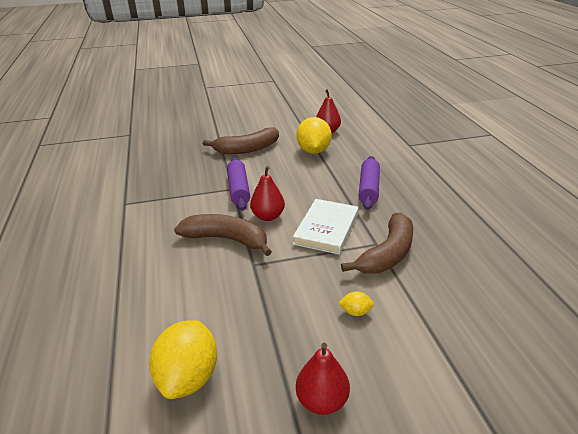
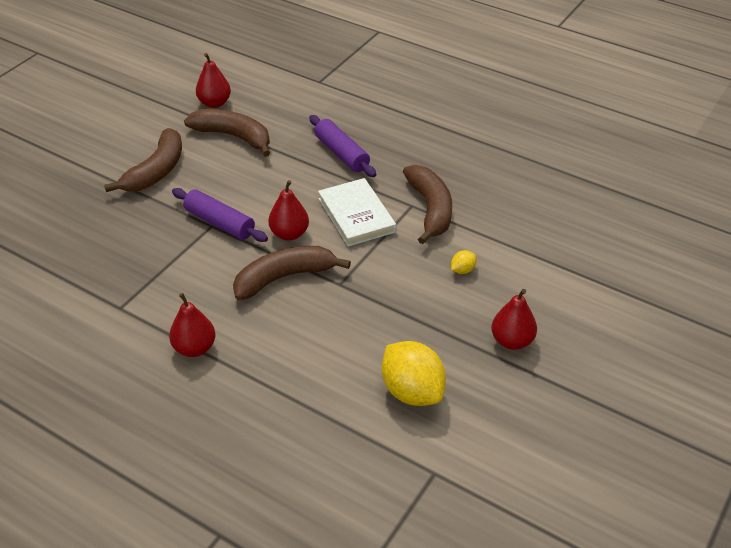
camera: 45 degrees left, 10 degrees up
(120, 247) = (194, 348): none -> red pear
(313, 151) = (233, 137): yellow lemon -> brown banana

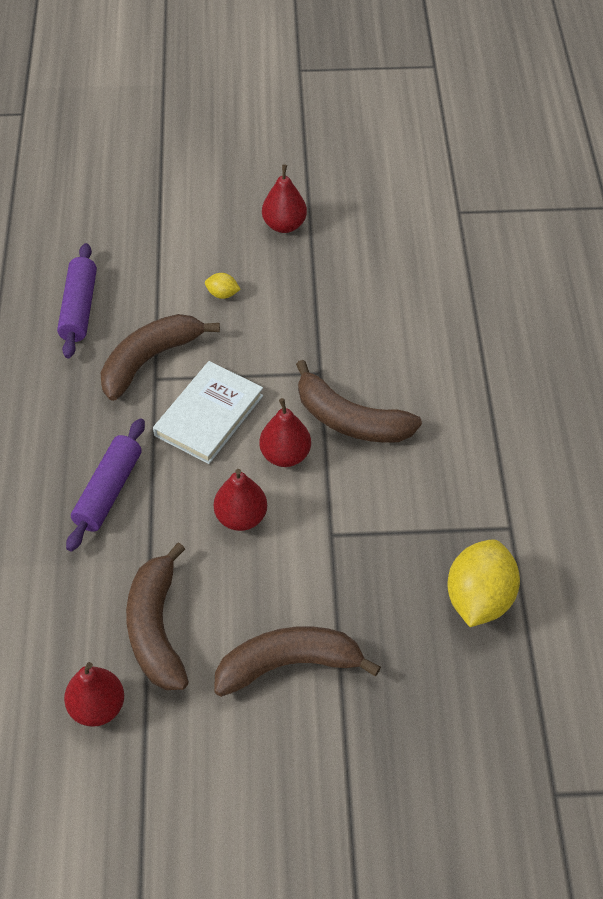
camera: 125 degrees left, 10 degrees up
(194, 348) = (496, 430): red pear -> red pear (241, 517)
(219, 223) = (321, 529): purple rolling pin -> purple rolling pin (79, 308)
(412, 391) = (397, 259): yellow lemon -> yellow lemon (479, 599)

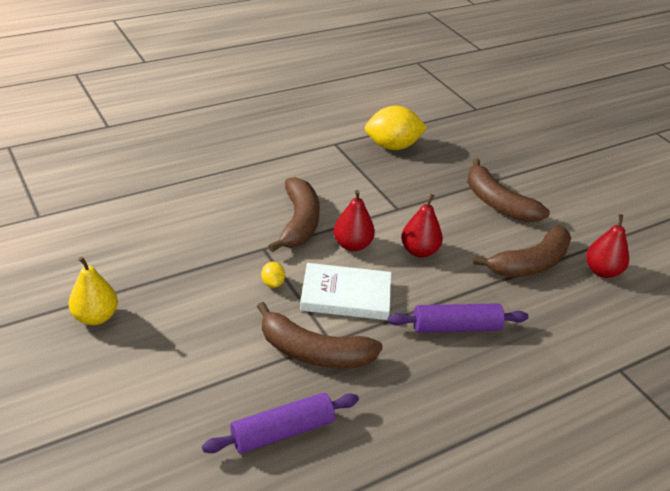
camera: 120 degrees left, 15 degrees down
(222, 294) = (208, 331): yellow lemon -> yellow lemon (273, 283)
(284, 225) = (95, 317): red pear -> yellow pear

